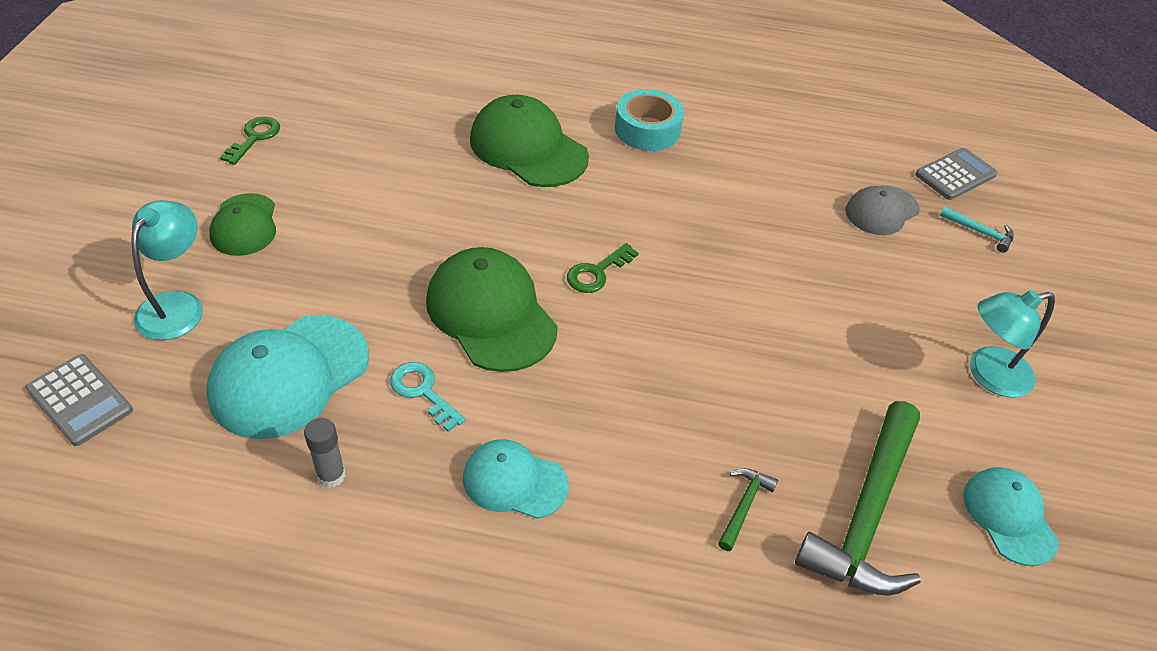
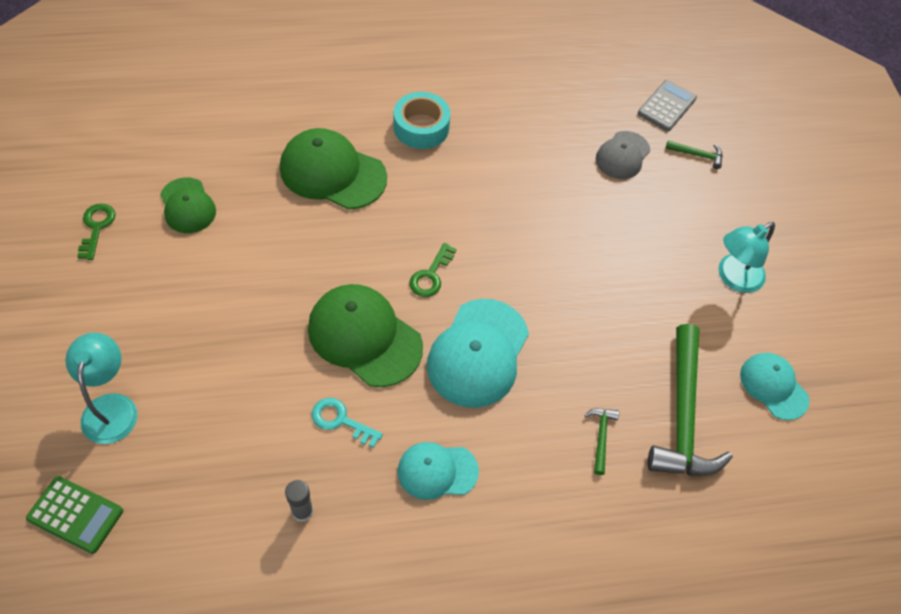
camera: 20 degrees left, 10 degrees up
(80, 400) = (75, 514): grey calculator -> green calculator
(244, 225) = (130, 316): green cap -> green cap (187, 206)
(289, 376) = (232, 440): turquoise cap -> turquoise cap (478, 353)
(979, 232) = (697, 155): turquoise hammer -> green hammer

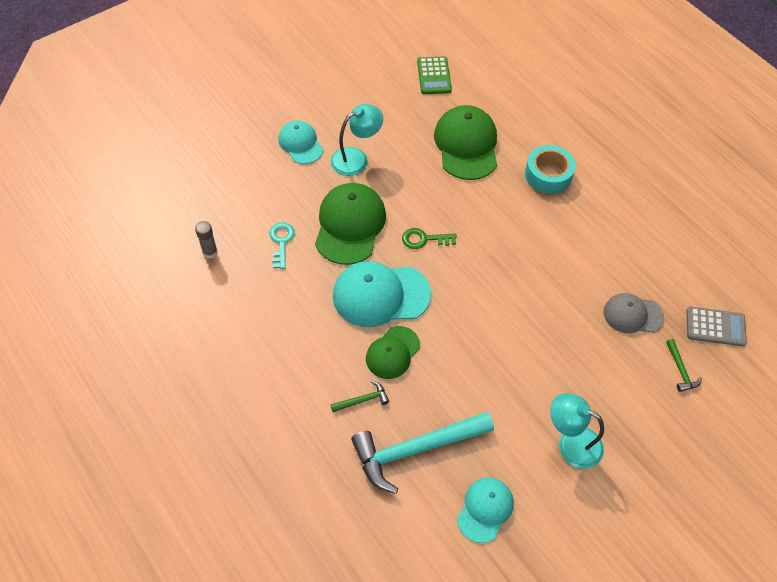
camera: 65 degrees right, 0 degrees up
(75, 514) = (151, 149): green calculator -> green calculator (434, 76)
(96, 227) = (335, 55): green key -> none
(111, 407) = (222, 128): turquoise lamp -> turquoise lamp (356, 158)
(187, 206) = (382, 87): green cap -> green cap (392, 352)
(437, 471) = (277, 311): turquoise cap -> turquoise cap (300, 144)
(683, 414) = (416, 449): green hammer -> turquoise hammer

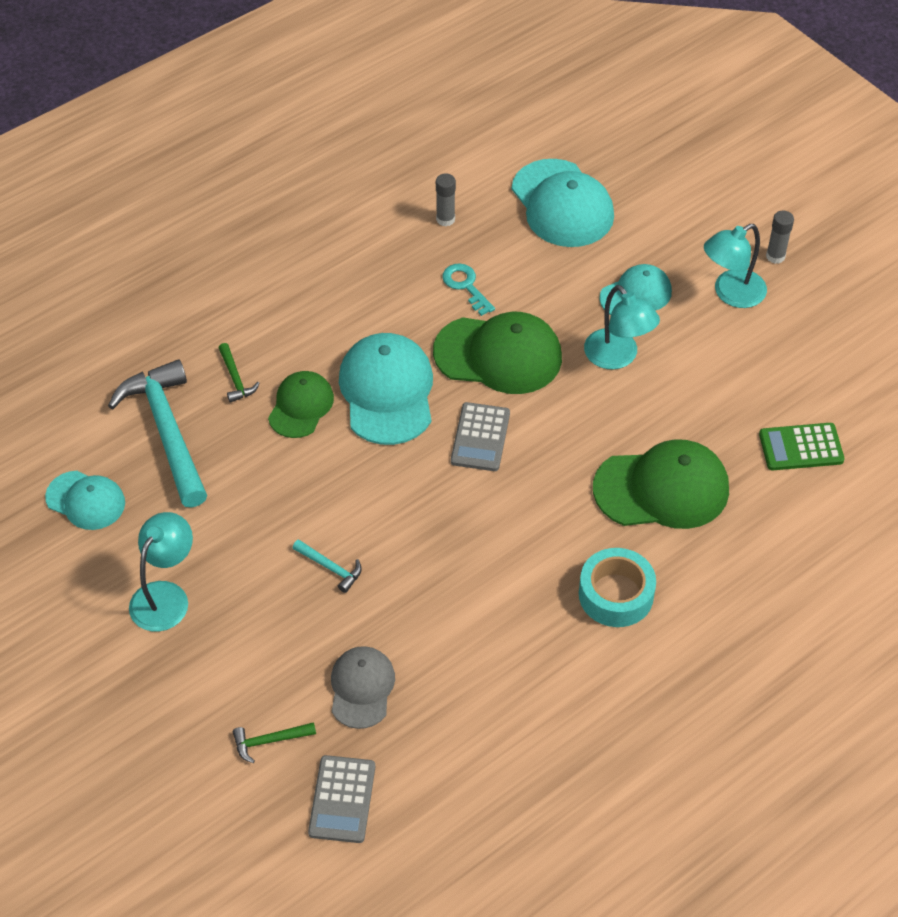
camera: 90 degrees right, 5 degrees down
(206, 179) = (562, 204): none -> turquoise cap
(274, 69) = (775, 256): none -> grey glue stick
(281, 242) = (466, 286): turquoise key -> turquoise key turned 120 degrees counterclockwise
(305, 94) = (731, 294): none -> turquoise lamp
(392, 352) = (301, 406): green cap -> green cap turned 75 degrees clockwise
(424, 239) = (480, 437): green key -> grey calculator
(538, 333) = (330, 567): none -> turquoise hammer

